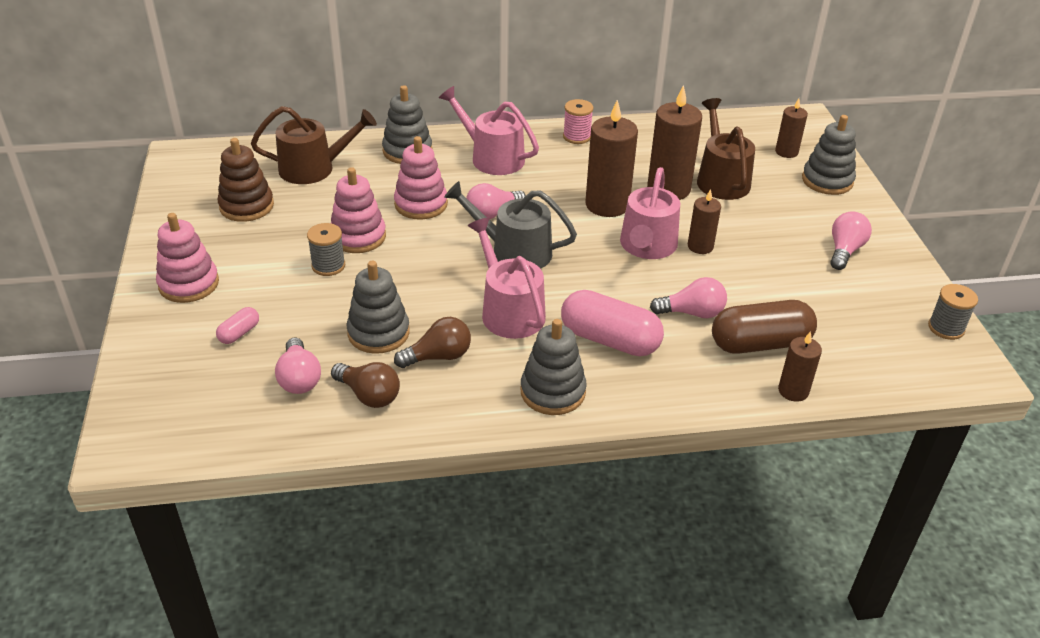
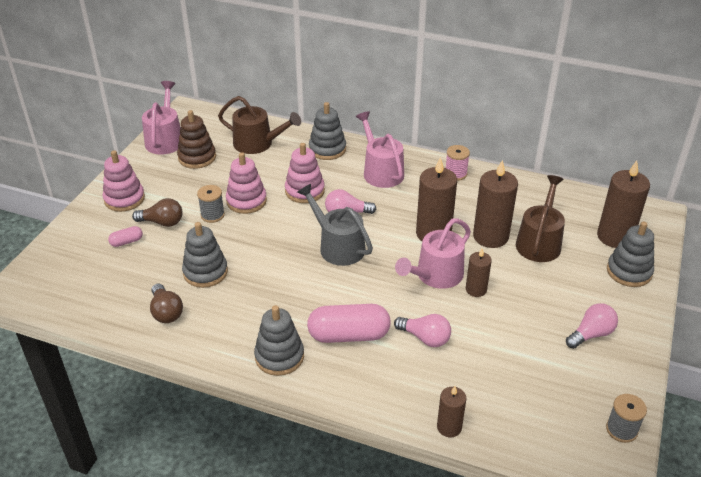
camera: 30 degrees right, 0 degrees up
(299, 378) = (136, 285): pink light bulb -> none
(438, 356) = (228, 303): brown light bulb -> brown light bulb (162, 222)
(509, 311) = (299, 288): pink watering can -> pink watering can (165, 139)
(609, 340) = (348, 335): pink capsule -> pink capsule turned 60 degrees counterclockwise
(760, 344) = (456, 381): brown capsule -> none
(786, 152) = (615, 237): brown candle -> brown candle, size x1.79

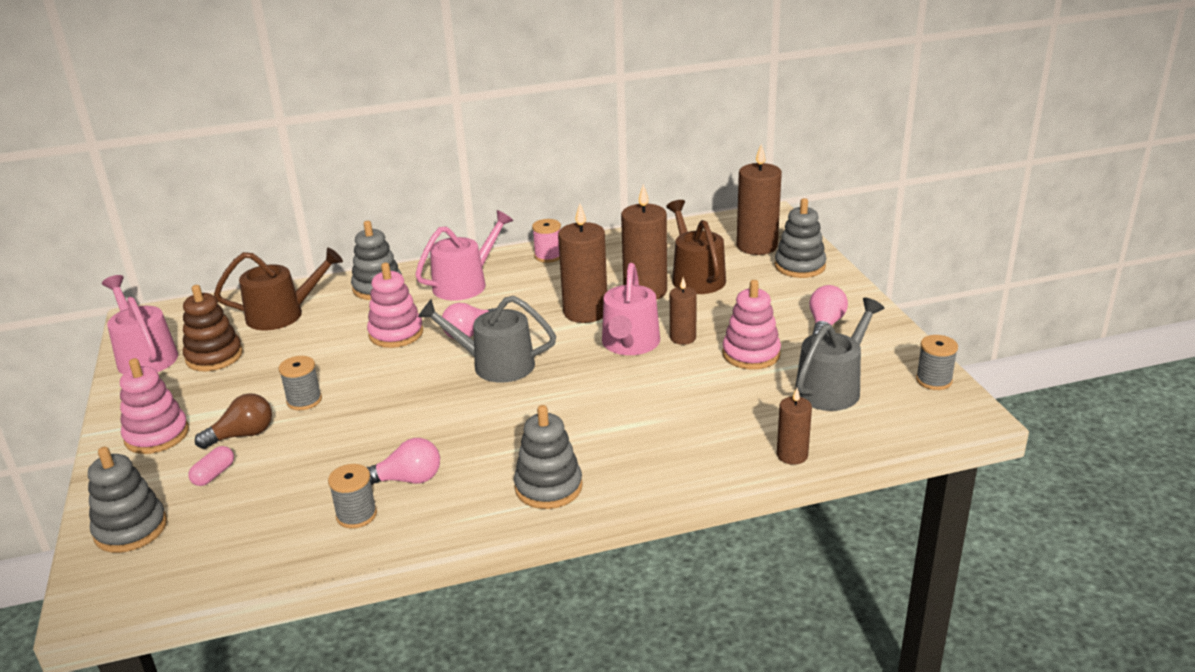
camera: 35 degrees left, 10 degrees down
(166, 312) = (356, 515): brown light bulb -> grey spool
(205, 272) = (362, 456): grey stacking toy -> grey stacking toy (131, 529)
(246, 201) = (333, 370): pink stacking toy -> pink stacking toy (751, 354)
(348, 335) = (601, 432): pink capsule -> none
(381, 171) = (465, 284): pink watering can -> pink watering can turned 105 degrees clockwise
(425, 338) = (682, 398): pink light bulb -> pink light bulb (407, 479)
(537, 390) = (832, 387): none -> grey watering can

